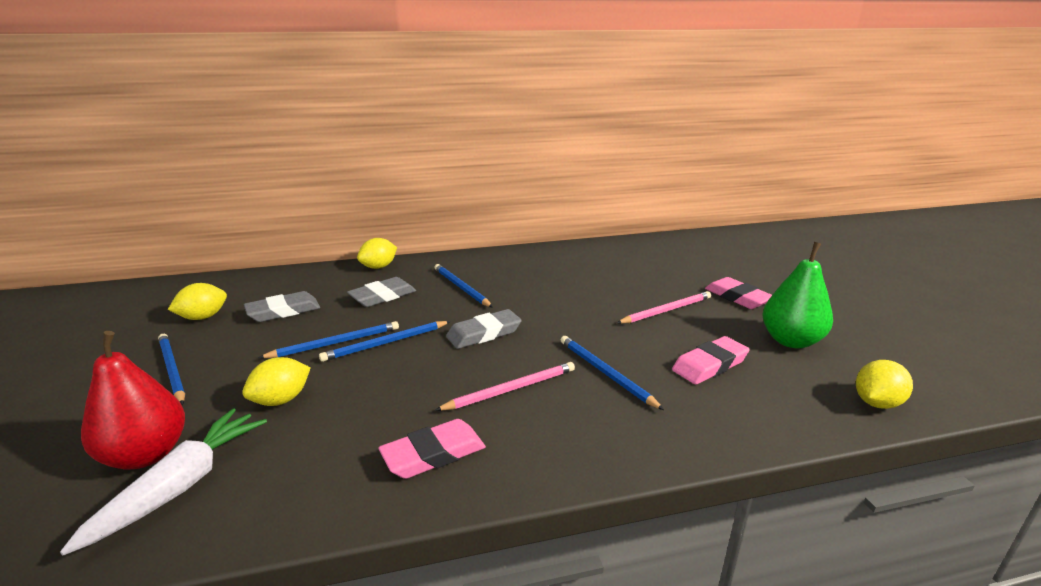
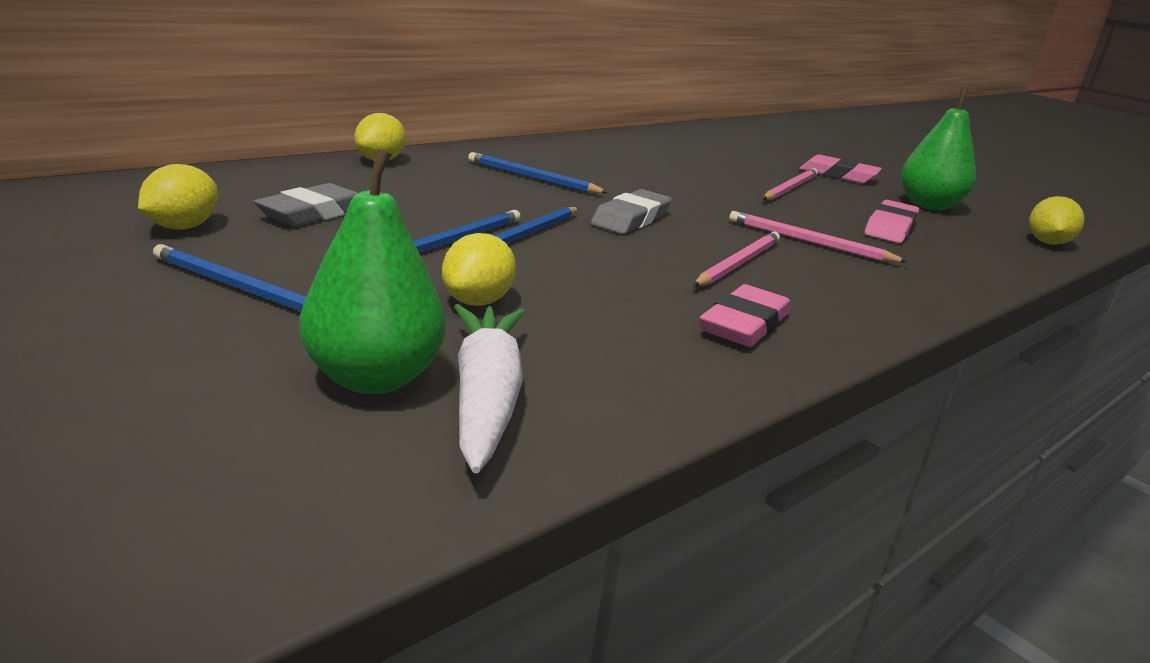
camera: 30 degrees left, 0 degrees up
(146, 455) = (374, 378): red pear -> green pear
(382, 296) = (439, 190): grey eraser -> none
(605, 373) = (809, 242): blue pencil -> pink pencil

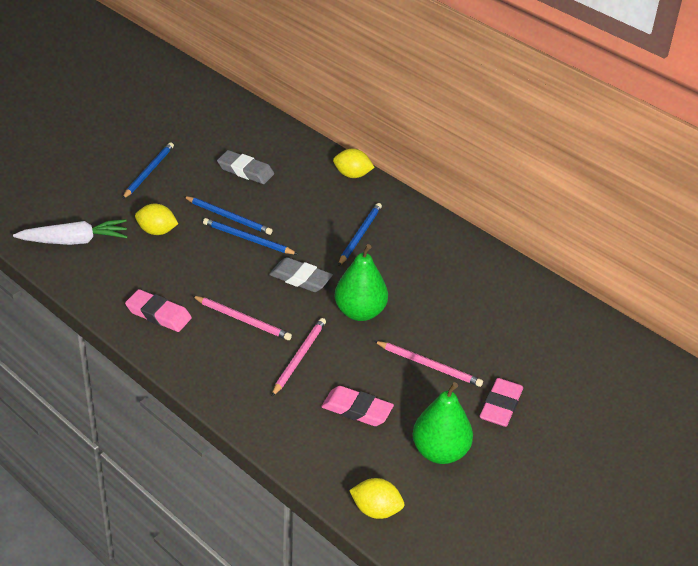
camera: 85 degrees right, 15 degrees up
(182, 227) = (207, 143): yellow lemon -> none
(374, 378) = (83, 215): green pear -> green pear (360, 312)

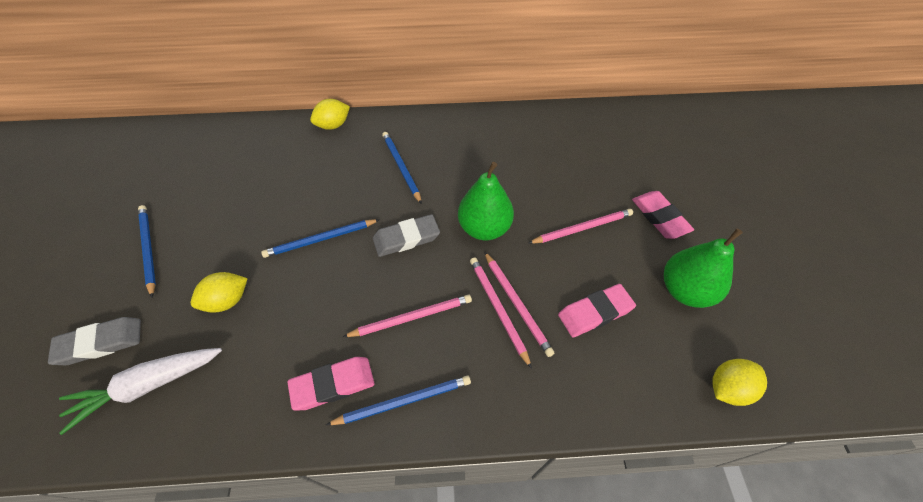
camera: 45 degrees left, 15 degrees up
(74, 241) = (148, 386): white carrot -> white carrot turned 150 degrees counterclockwise
(229, 217) = (279, 233): blue pencil -> blue pencil (404, 401)
(245, 171) = (242, 182): grey eraser -> grey eraser (100, 343)
(314, 365) = (517, 304): none -> pink pencil

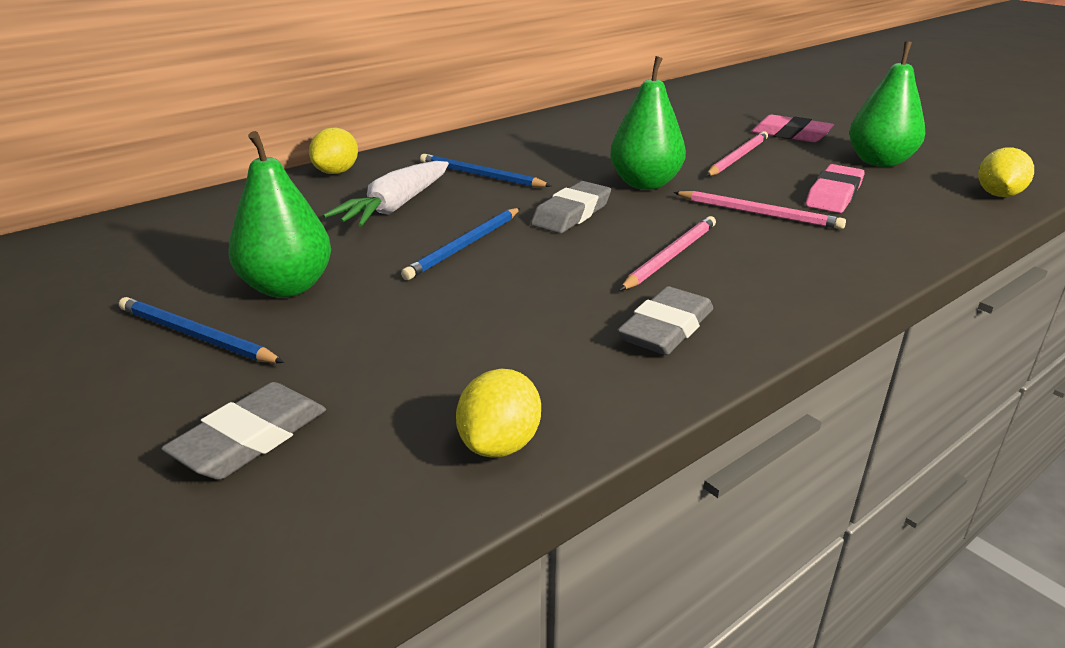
camera: 35 degrees left, 25 degrees down
(148, 386) = (407, 436): white carrot -> white carrot (395, 207)
(213, 230) = (287, 287): none -> green pear
(227, 301) = (411, 328): yellow lemon -> yellow lemon (500, 444)
(333, 384) = (666, 328): pink eraser -> grey eraser
(404, 401) = (762, 306): blue pencil -> none
(498, 309) = (747, 222): pink pencil -> none

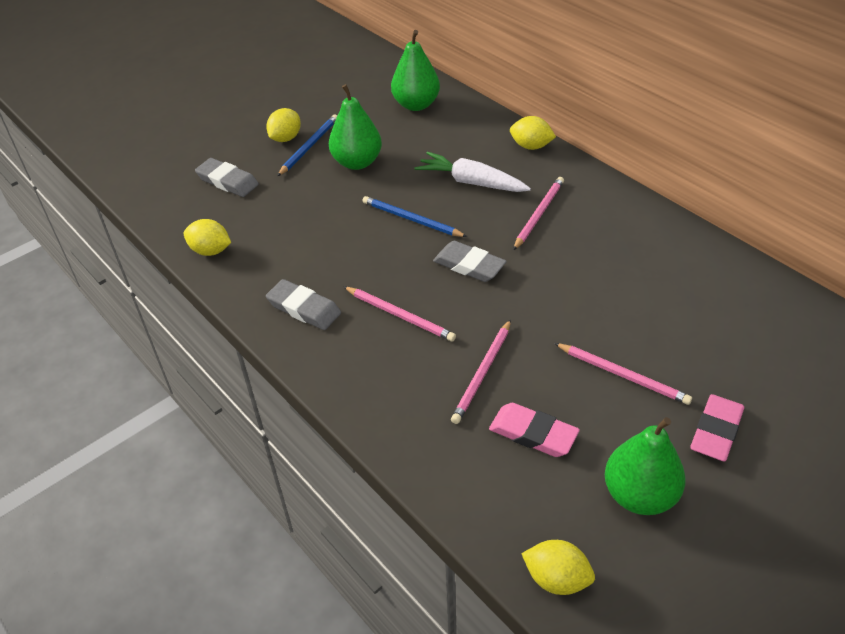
camera: 90 degrees right, 15 degrees up
(139, 365) = (285, 138): none -> yellow lemon
(480, 175) = (539, 214): blue pencil -> pink pencil
(645, 184) = (538, 306): green pear -> green pear (416, 105)

